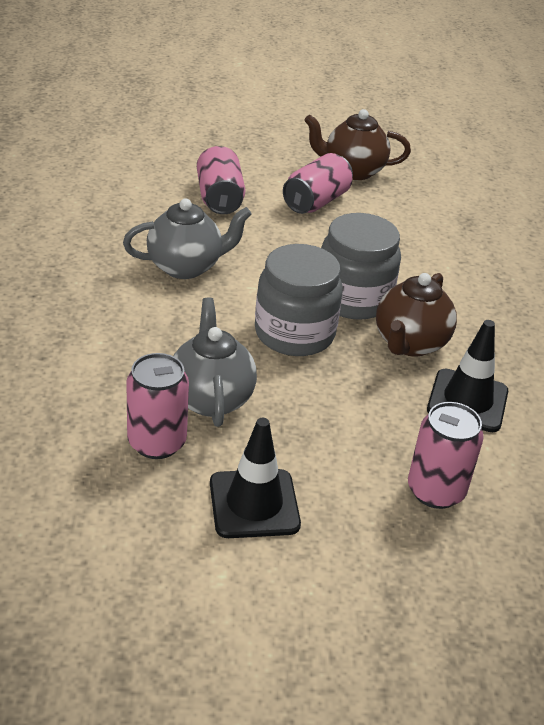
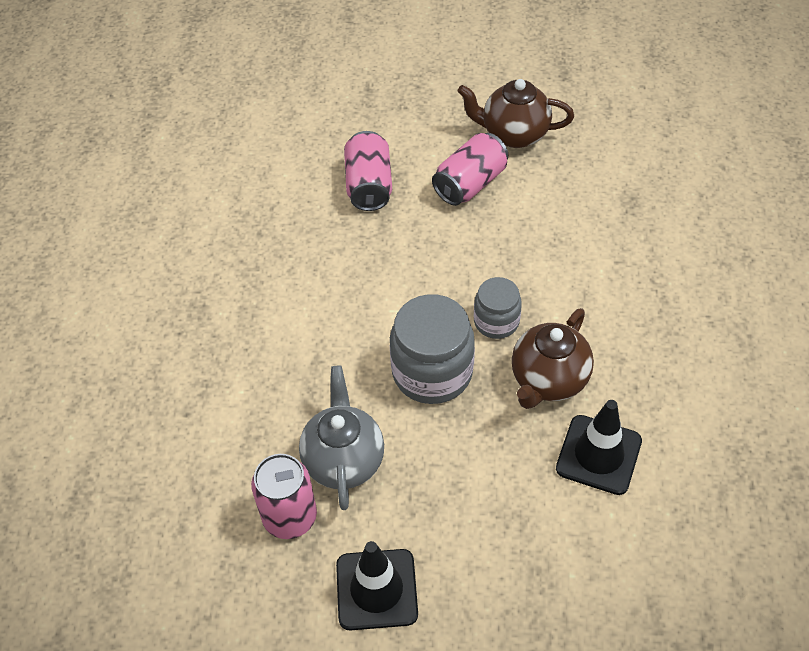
camera: 10 degrees right, 15 degrees up
(186, 267) = (329, 286): grey teapot -> none
(353, 299) = (496, 321): grey jar -> grey jar, size x0.58
(435, 491) = (552, 570): pink can -> none

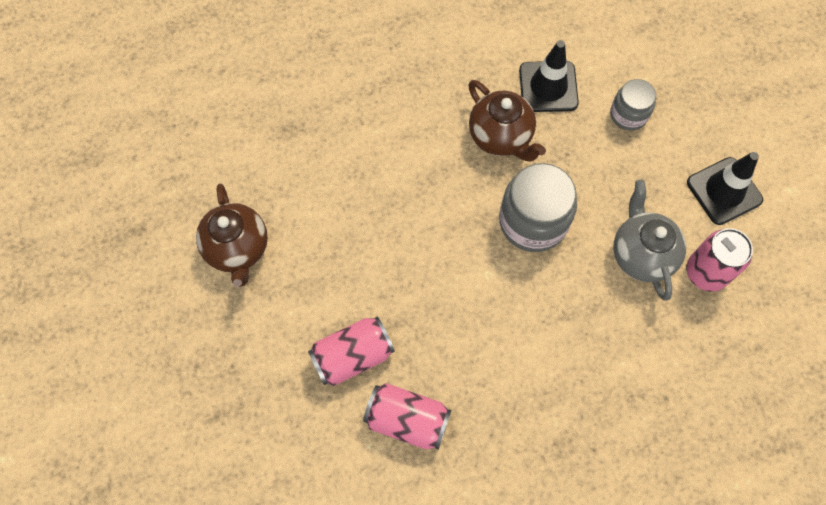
camera: 115 degrees left, 15 degrees up
(344, 460) = (641, 254): grey teapot -> grey teapot turned 105 degrees clockwise
(470, 183) = (316, 265): pink can -> pink can (407, 420)
(496, 321) = (462, 191): grey jar -> grey jar (628, 114)
(548, 380) = (501, 137): brown teapot -> brown teapot turned 45 degrees clockwise

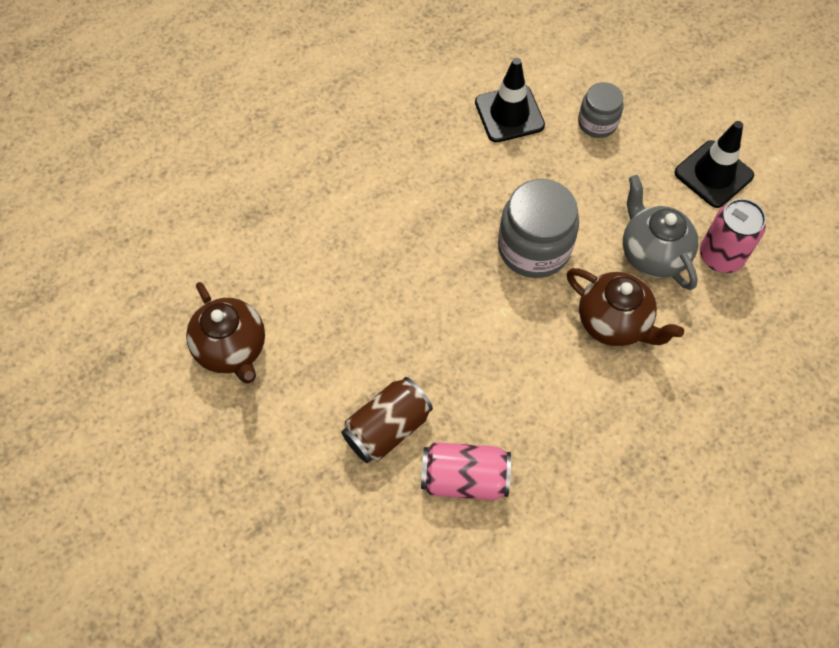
camera: 15 degrees left, 5 degrees down
(352, 356) = (387, 428): pink can -> brown can
(501, 137) = (476, 173): brown teapot -> brown teapot (614, 323)

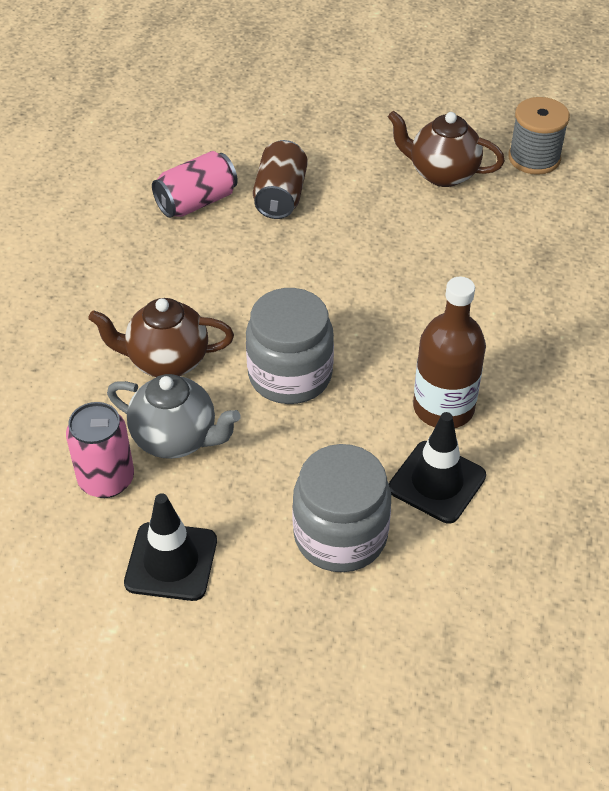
camera: 140 degrees right, 15 degrees down
(143, 308) = (534, 158): none -> grey spool
(455, 154) = (443, 408): none -> brown bottle
(597, 123) = (340, 535): grey jar -> grey jar, size x1.71

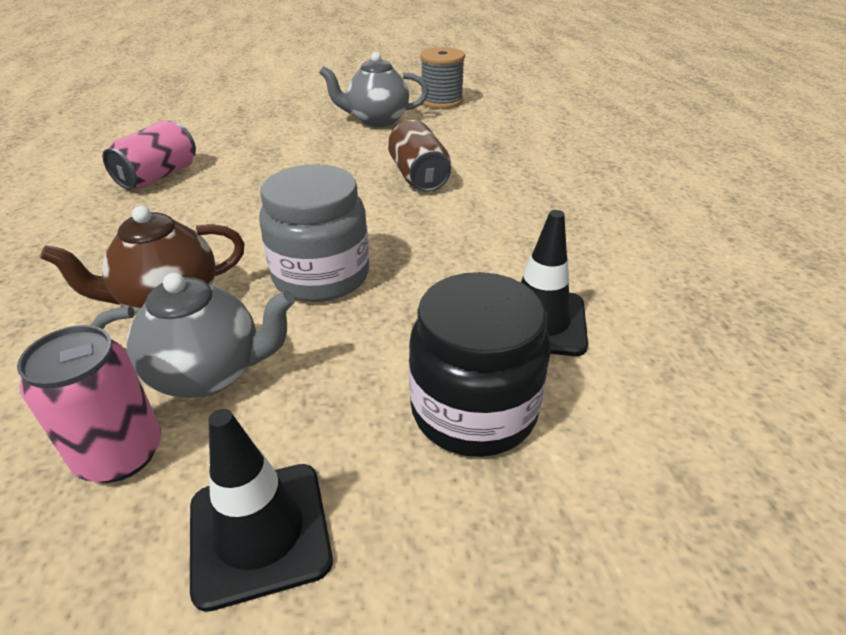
camera: 25 degrees left, 10 degrees down
(280, 196) = (242, 157): brown can -> brown can (419, 177)
(340, 535) = (473, 410): grey jar -> black jar
(442, 174) = (377, 120): brown teapot -> grey teapot
(443, 408) = (495, 259): brown bottle -> none

